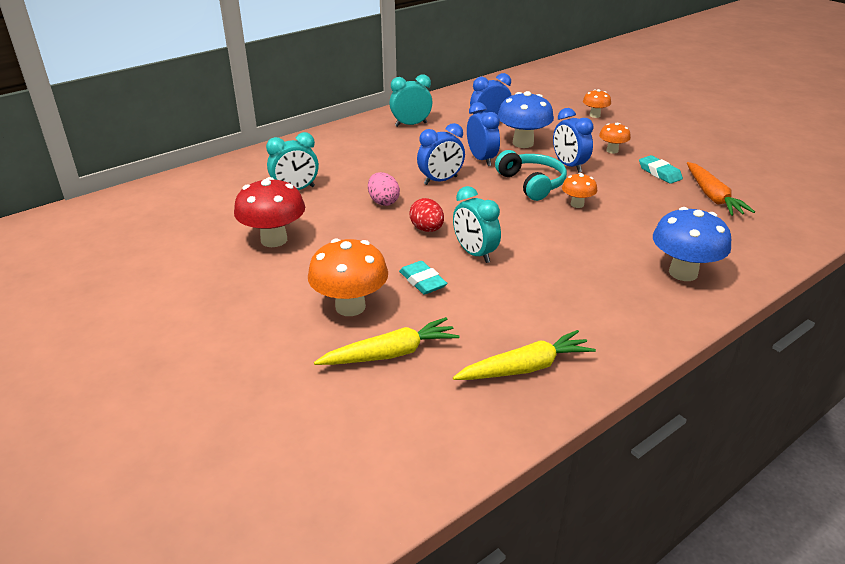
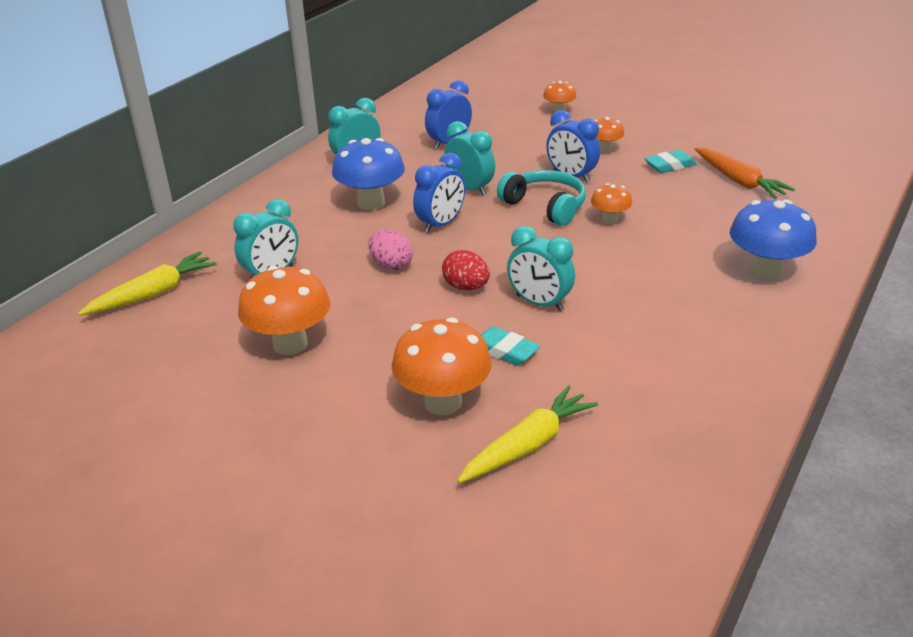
camera: 20 degrees left, 0 degrees up
(274, 240) = (290, 344): red mushroom -> orange mushroom
(481, 159) = (470, 189): blue clock -> turquoise clock
(523, 143) = (503, 160): blue mushroom -> blue mushroom (371, 203)
(524, 368) = (680, 419): yellow carrot -> yellow carrot (152, 294)
(659, 173) = (670, 165): turquoise eraser -> turquoise eraser turned 60 degrees counterclockwise

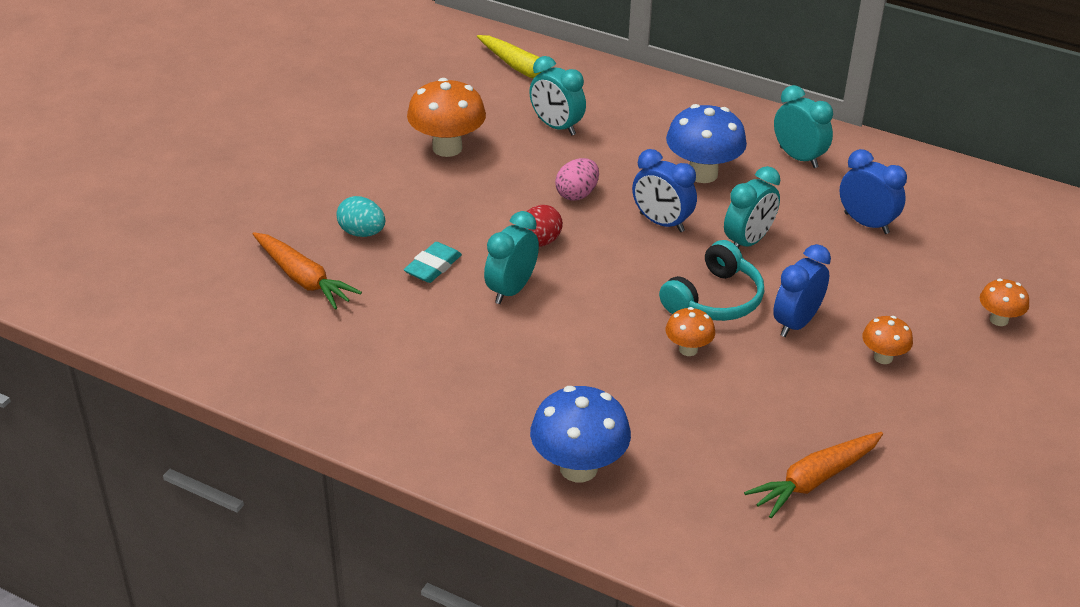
camera: 85 degrees right, 5 degrees up
(443, 402) = (362, 233): orange mushroom -> turquoise egg
(527, 445) = (303, 278): yellow carrot -> orange carrot
(670, 165) = (848, 416): turquoise eraser -> none

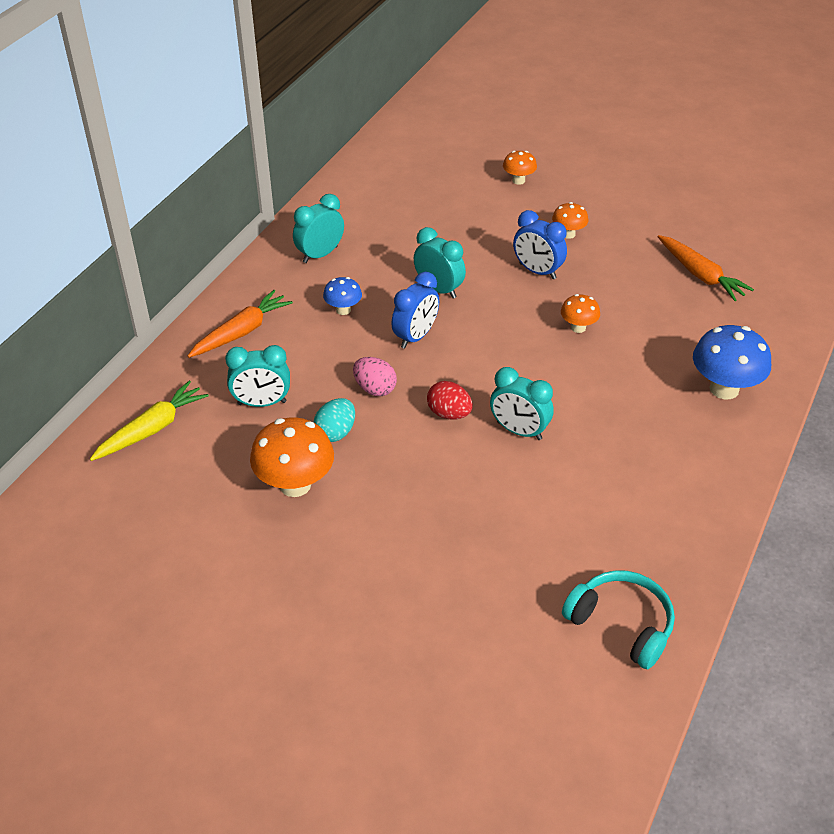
camera: 90 degrees left, 5 degrees up
(303, 278) = (521, 586): orange carrot -> orange carrot (241, 332)
(362, 233) = (443, 544): turquoise egg -> turquoise egg (335, 432)
(433, 266) = (492, 486): turquoise eraser -> none
(556, 126) = (262, 403): turquoise clock -> turquoise clock turned 45 degrees clockwise
(702, 174) = (343, 310): blue mushroom -> blue mushroom, size x0.55
(714, 299) = (515, 311): turquoise headphones -> turquoise headphones (621, 624)
(866, 223) = (410, 227): blue clock -> none

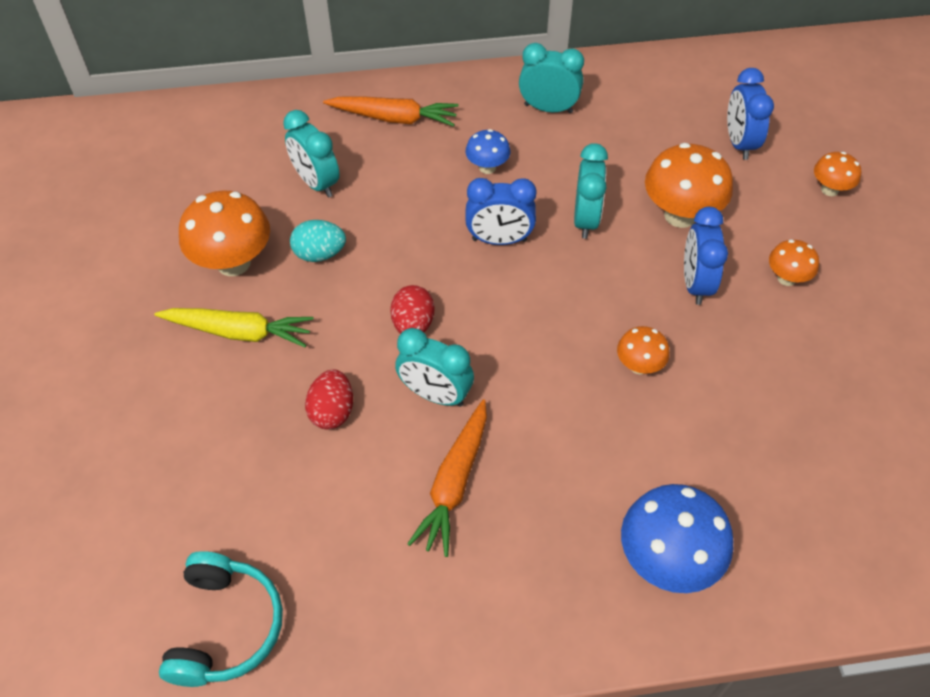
camera: 55 degrees right, 10 degrees up
(151, 429) = (229, 134): yellow carrot -> yellow carrot (238, 332)
(375, 389) = (400, 250): pink egg -> none
(444, 193) = (739, 143): none -> blue clock
(477, 248) = (680, 215): none -> orange mushroom
(487, 489) = (332, 411): none -> red egg
(519, 431) = (435, 395): turquoise clock -> turquoise clock turned 60 degrees counterclockwise
(700, 274) = (849, 439): orange carrot -> orange carrot (454, 482)

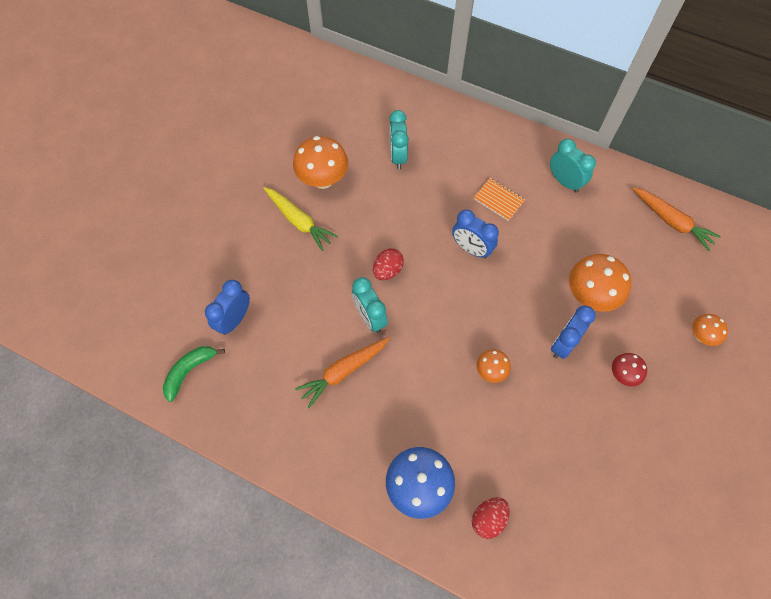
camera: 35 degrees right, 10 degrees up
(225, 627) = (189, 371): turquoise headphones -> green banana
(319, 254) = (369, 200): turquoise egg -> none
(332, 411) = (313, 294): red egg -> red egg (488, 519)
(393, 118) = (469, 139): orange carrot -> orange carrot (671, 221)
(487, 167) = (498, 200): blue mushroom -> orange notebook
(586, 220) = (530, 265): turquoise clock -> none
(739, 143) = (667, 271): blue clock -> blue clock (234, 319)
(786, 278) = (622, 375): orange mushroom -> red mushroom

